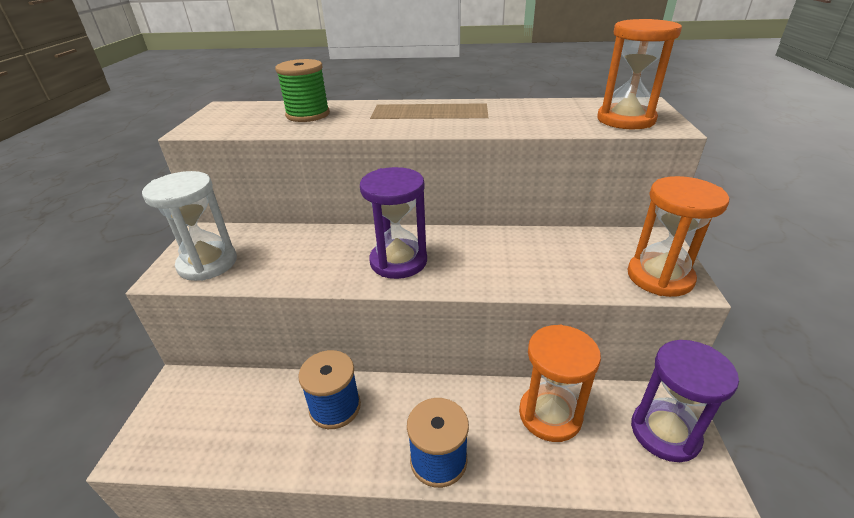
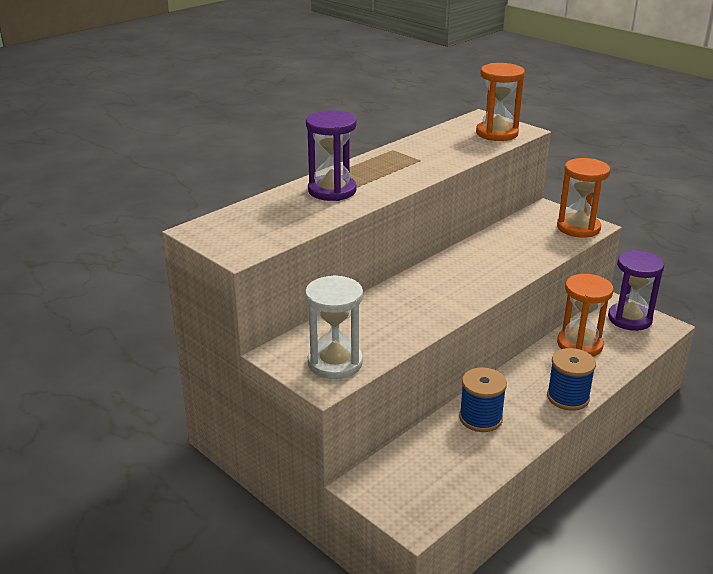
camera: 50 degrees left, 5 degrees down
(308, 115) = (295, 206): green spool -> none
(398, 261) = (449, 291): purple hourglass -> purple hourglass (332, 191)

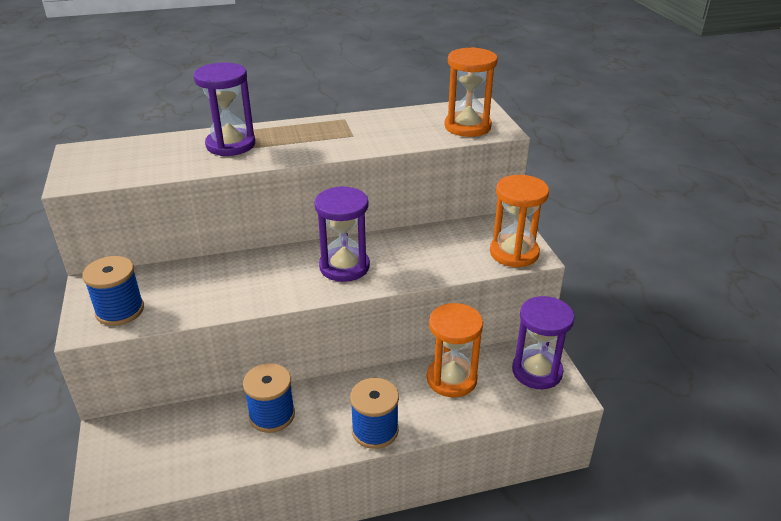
camera: 30 degrees right, 5 degrees up
(335, 363) = (120, 310): white hourglass -> blue spool
(471, 274) = (344, 267): none -> purple hourglass

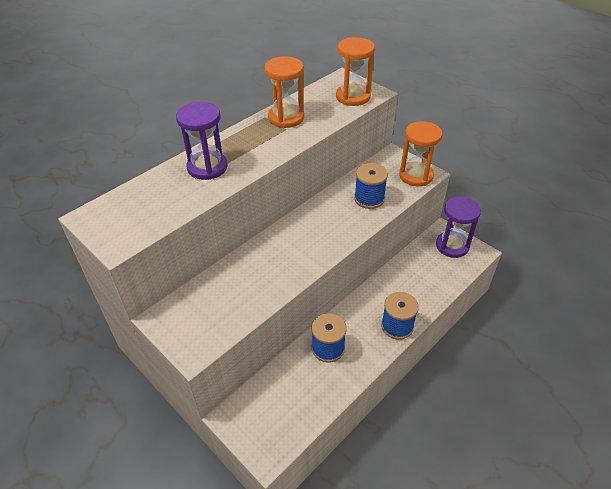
camera: 30 degrees left, 10 degrees up
(120, 310) = (205, 328): blue spool -> blue spool (369, 199)
(344, 267) = (325, 227): purple hourglass -> none
(451, 379) = (411, 272): orange hourglass -> orange hourglass (286, 118)

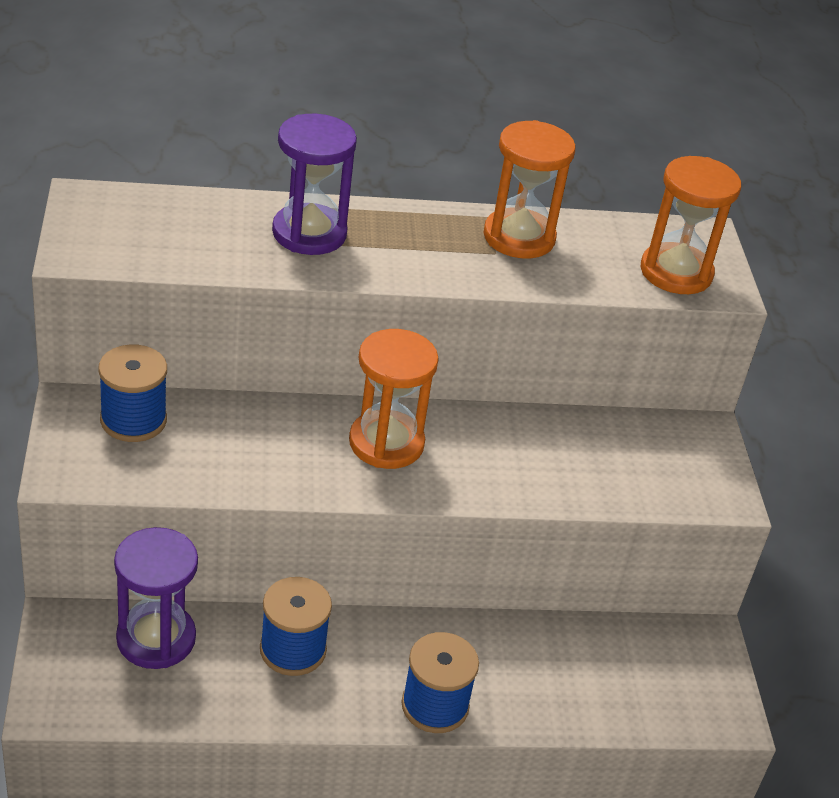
camera: 35 degrees right, 5 degrees down
(369, 199) = (568, 465): blue spool -> blue spool (133, 420)
(416, 175) = (700, 487): orange hourglass -> orange hourglass (386, 443)
(452, 246) = (693, 671): purple hourglass -> purple hourglass (156, 638)

